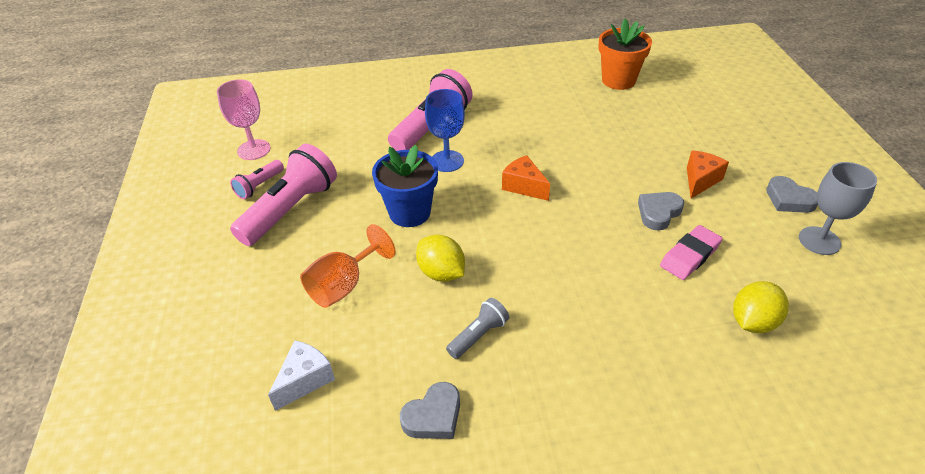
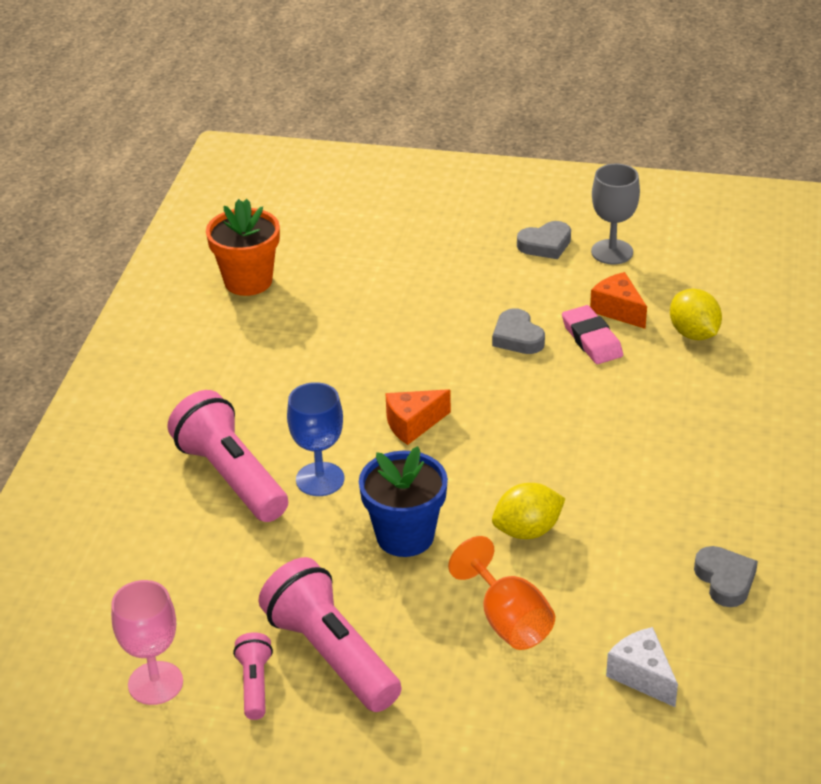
camera: 70 degrees left, 5 degrees down
(259, 186) = (255, 684): pink flashlight -> pink flashlight turned 150 degrees counterclockwise
(478, 335) = (634, 522): grey flashlight -> none
(700, 180) = (482, 289): orange cheese -> orange cheese (618, 310)

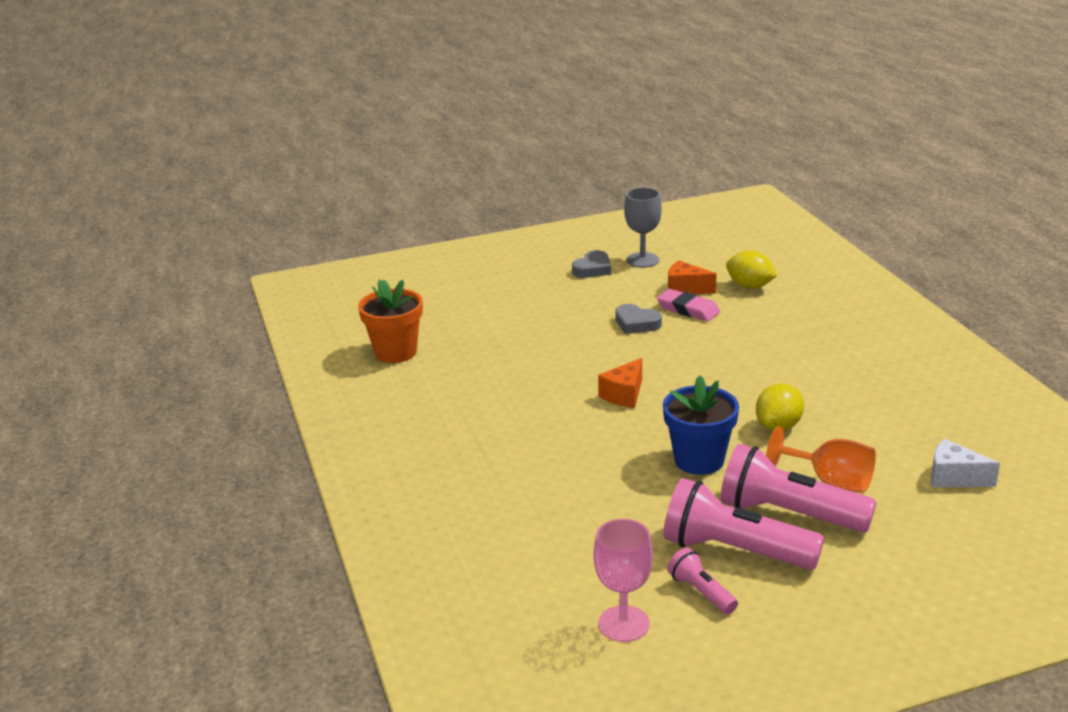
camera: 30 degrees left, 10 degrees down
(231, 477) = (525, 472): pink flashlight -> pink flashlight (789, 514)
(320, 479) = (595, 449): blue goblet -> none
(725, 580) = (936, 406): grey heart -> none

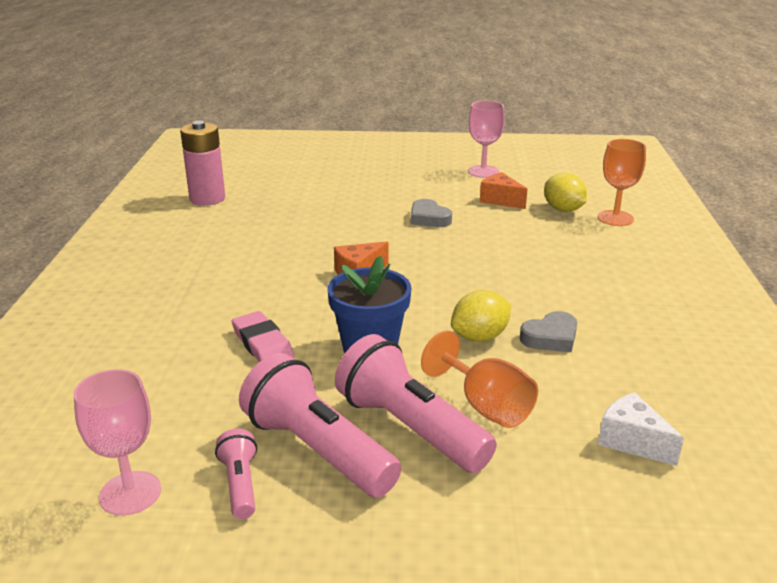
camera: 20 degrees right, 0 degrees up
(395, 352) = (207, 199): orange flower pot -> pink battery
(593, 269) = (433, 170): grey heart -> grey heart (550, 337)
(642, 260) = (483, 171): grey goblet -> pink goblet
(688, 309) = (487, 216): pink eraser -> pink eraser (262, 344)
(801, 285) = (615, 218): none -> orange goblet

